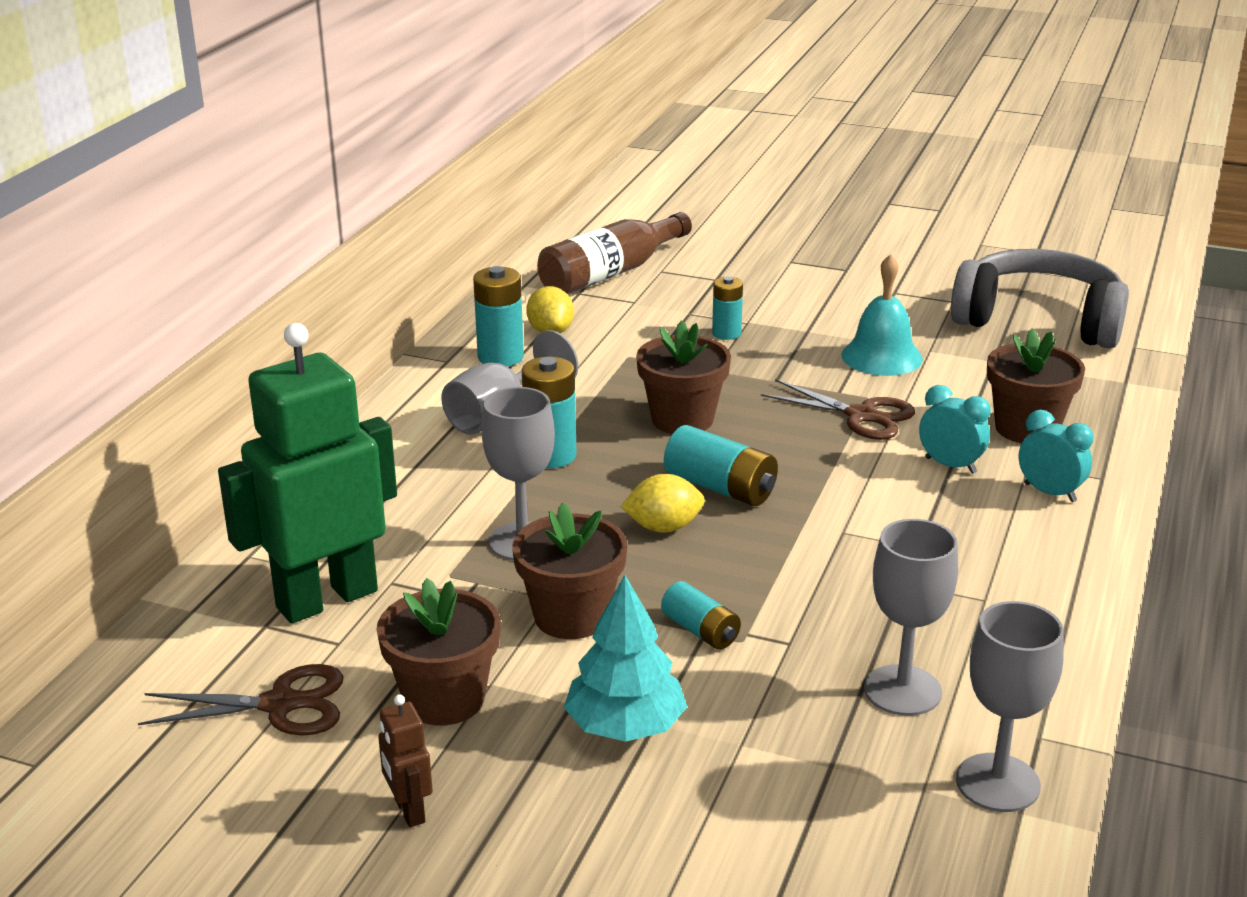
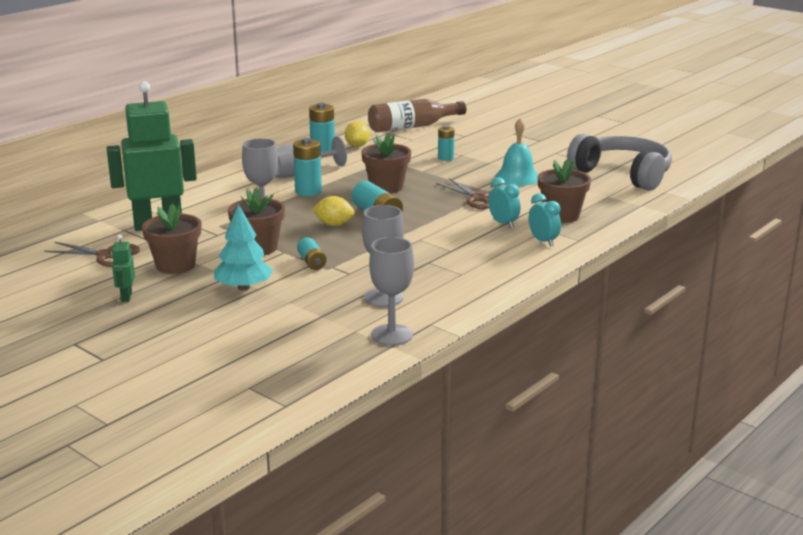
camera: 20 degrees right, 5 degrees down
(409, 811) = (126, 297): brown robot -> green robot

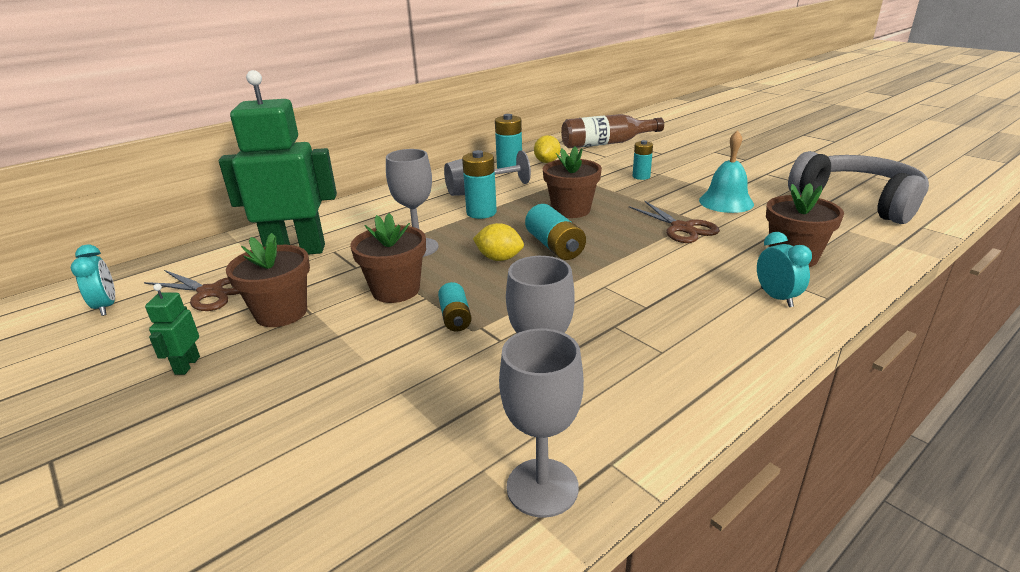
camera: 10 degrees right, 5 degrees up
(243, 287) = (349, 358): turquoise tree -> none
(503, 223) = (716, 266): turquoise clock -> turquoise clock (106, 306)

